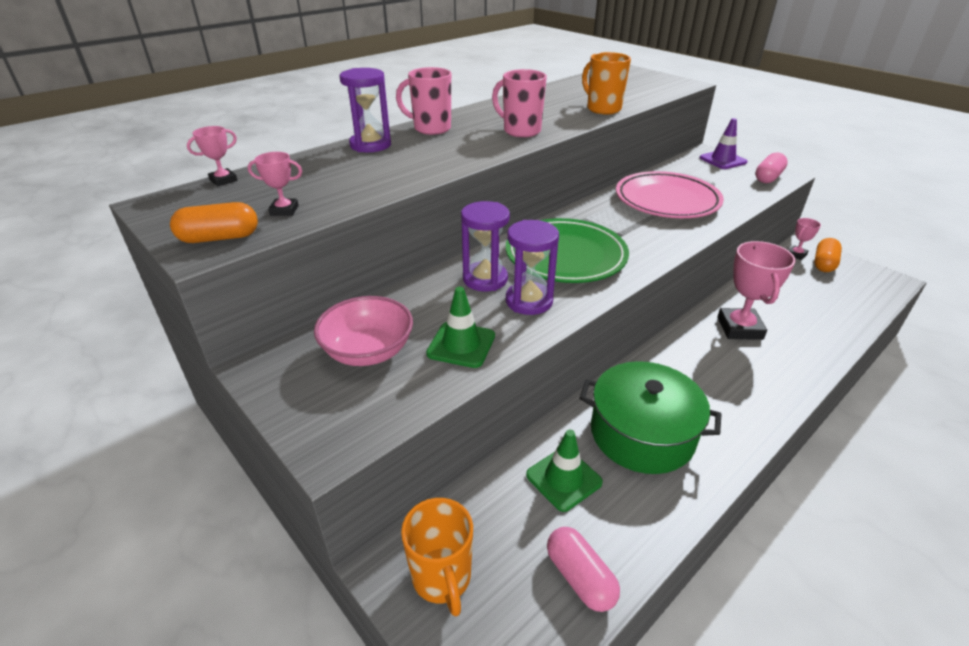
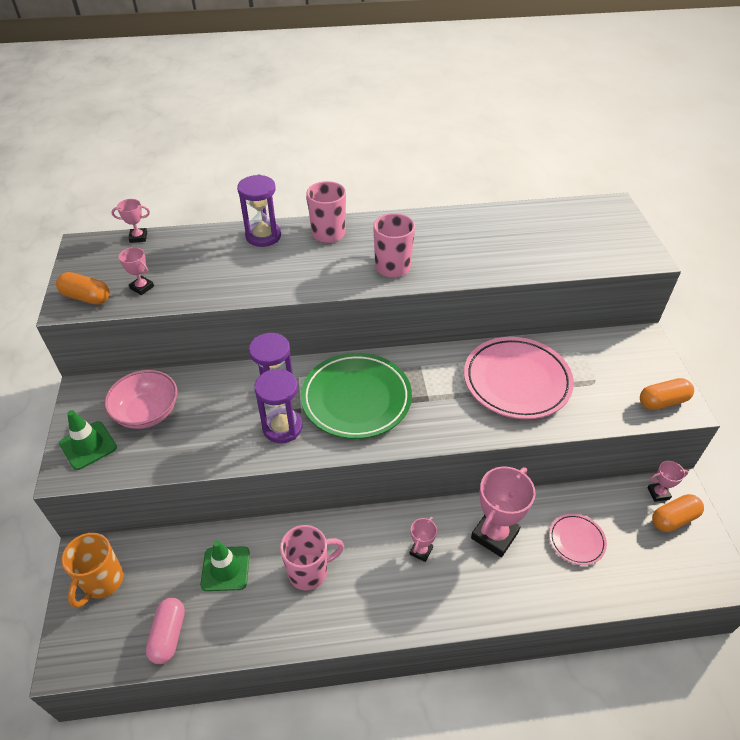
camera: 35 degrees right, 10 degrees up
(461, 345) = (202, 439): green traffic cone -> green traffic cone (88, 445)
(602, 109) = (503, 264): orange mug -> none
(642, 433) = (309, 572): green pot -> pink mug
(706, 366) = (421, 551): none -> pink trophy
(723, 160) = (646, 356): purple traffic cone -> none
(768, 177) = (662, 401): pink capsule -> orange capsule
(791, 304) = (576, 540): none -> pink plate

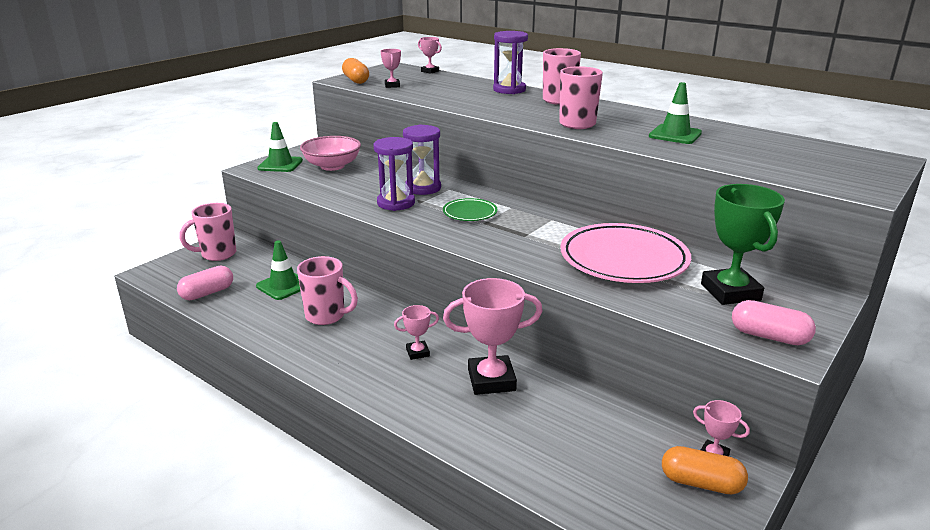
camera: 45 degrees right, 20 degrees down
(102, 582) = (217, 254): orange mug -> pink mug
(356, 399) = (470, 213): green plate -> green plate, size x0.49
(473, 244) = (675, 135): none -> green traffic cone
(576, 540) = (562, 429): pink plate -> none
(603, 372) = (730, 292): none -> green trophy
(662, 401) = (769, 336): orange capsule -> pink capsule

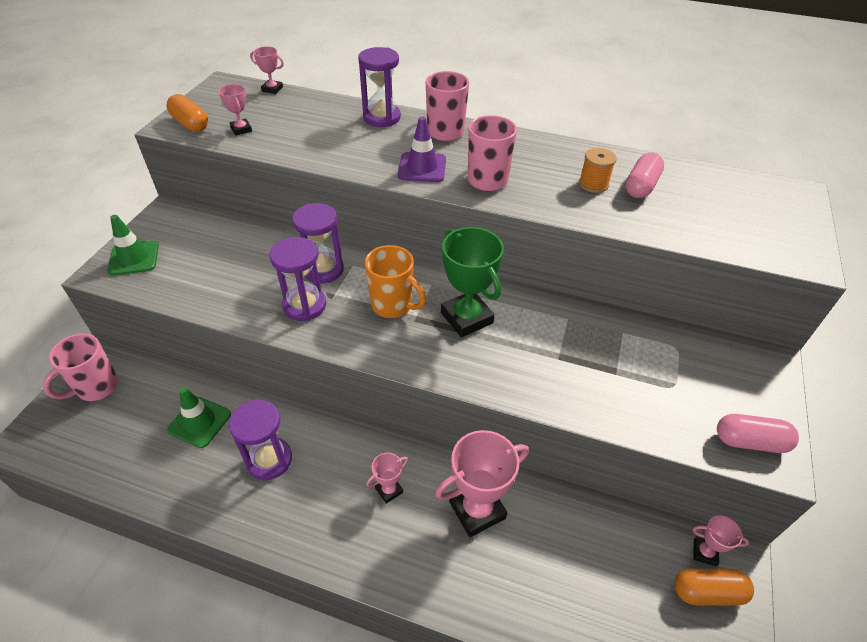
camera: 20 degrees left, 20 degrees up
(207, 293) = (113, 459): pink capsule -> pink capsule (641, 186)
(326, 316) = (269, 460): pink mug -> purple hourglass
(332, 166) = (200, 248): pink bowl -> none
(470, 213) = (393, 305): green plate -> orange mug
(525, 113) = (422, 168): none -> purple traffic cone
(623, 259) = (577, 351): pink plate -> none
(675, 135) = (593, 184): green traffic cone -> orange spool
(730, 292) = (691, 379): green trophy -> green trophy (466, 318)

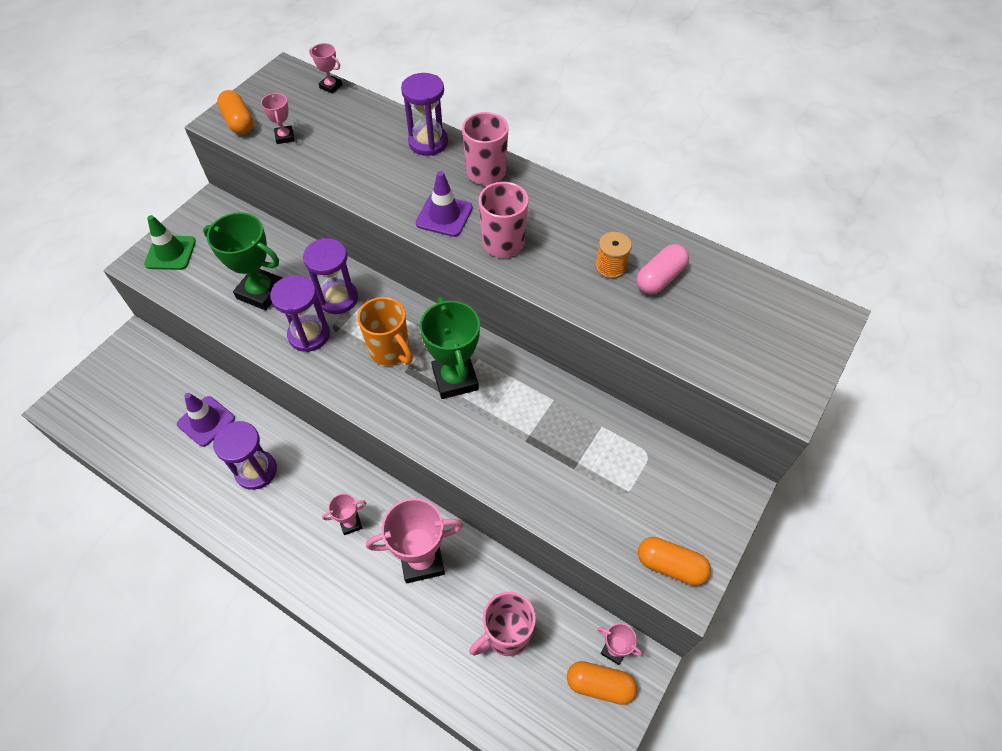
camera: 15 degrees right, 10 degrees up
(96, 387) = (127, 368): pink mug -> pink mug (506, 635)
(199, 422) = (206, 421): green traffic cone -> purple traffic cone
(241, 277) = (261, 292): none -> green trophy
(750, 441) = (670, 565): pink capsule -> orange capsule

